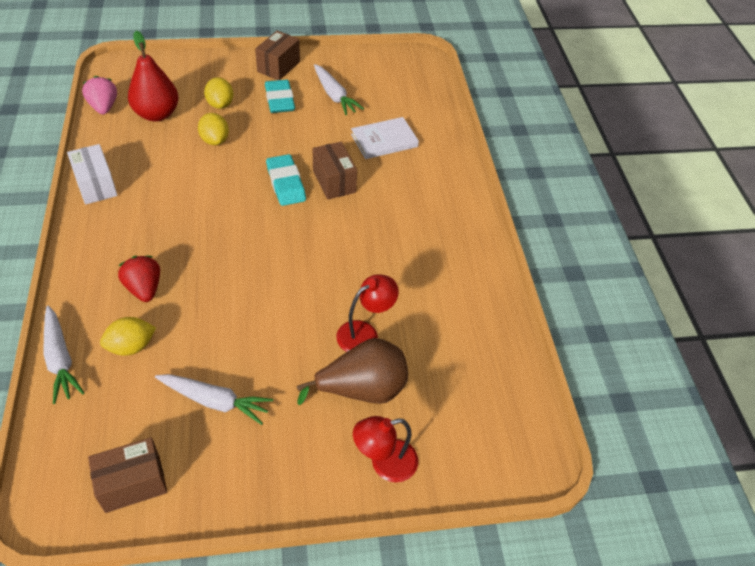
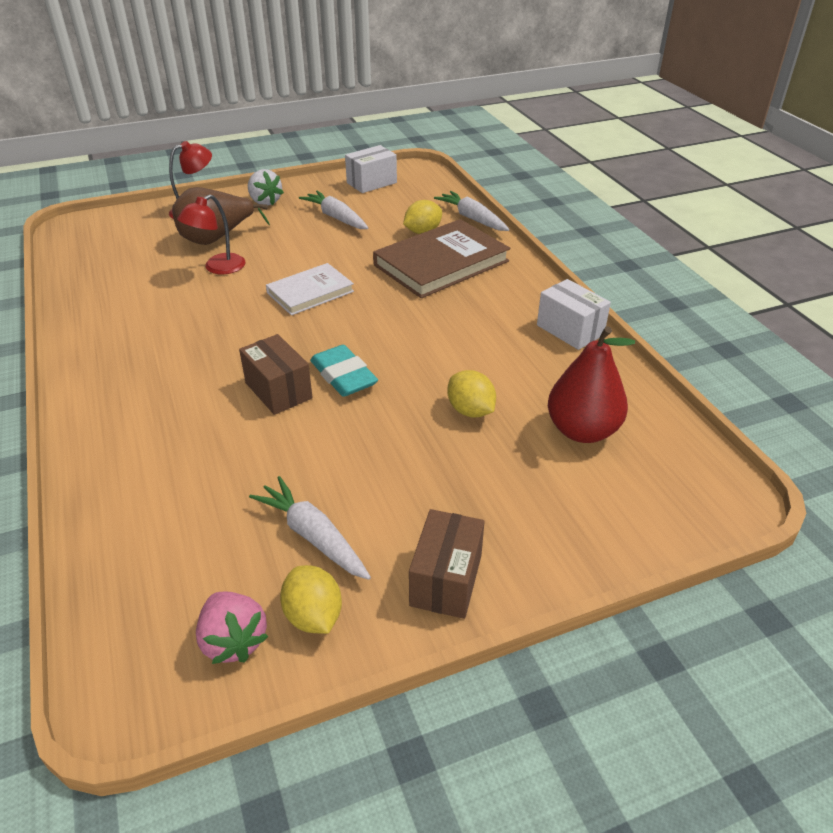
camera: 170 degrees right, 10 degrees down
(104, 107) = (666, 424): pink strawberry -> pink strawberry (233, 641)
(133, 484) = (371, 183): brown box -> white box
(144, 288) = (441, 263): red strawberry -> brown book
(215, 401) = (336, 217): white carrot -> white carrot turned 45 degrees clockwise
(220, 104) = (501, 469): yellow lemon -> yellow lemon (313, 616)
(279, 100) = (408, 502): turquoise eraser -> none
(292, 464) = (265, 202): none -> white strawberry
(384, 140) = (210, 466): white book -> white book (310, 292)

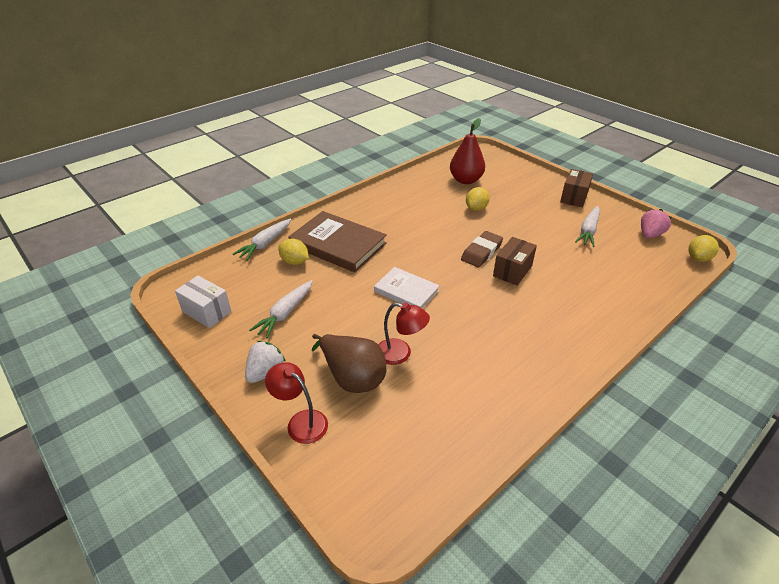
camera: 110 degrees left, 0 degrees up
(313, 616) = (620, 220): yellow lemon -> yellow lemon (698, 258)
(343, 376) = (481, 252): turquoise eraser -> brown eraser
(446, 580) = (574, 197): brown box -> brown box turned 60 degrees counterclockwise
(570, 330) = (389, 191): white box -> none

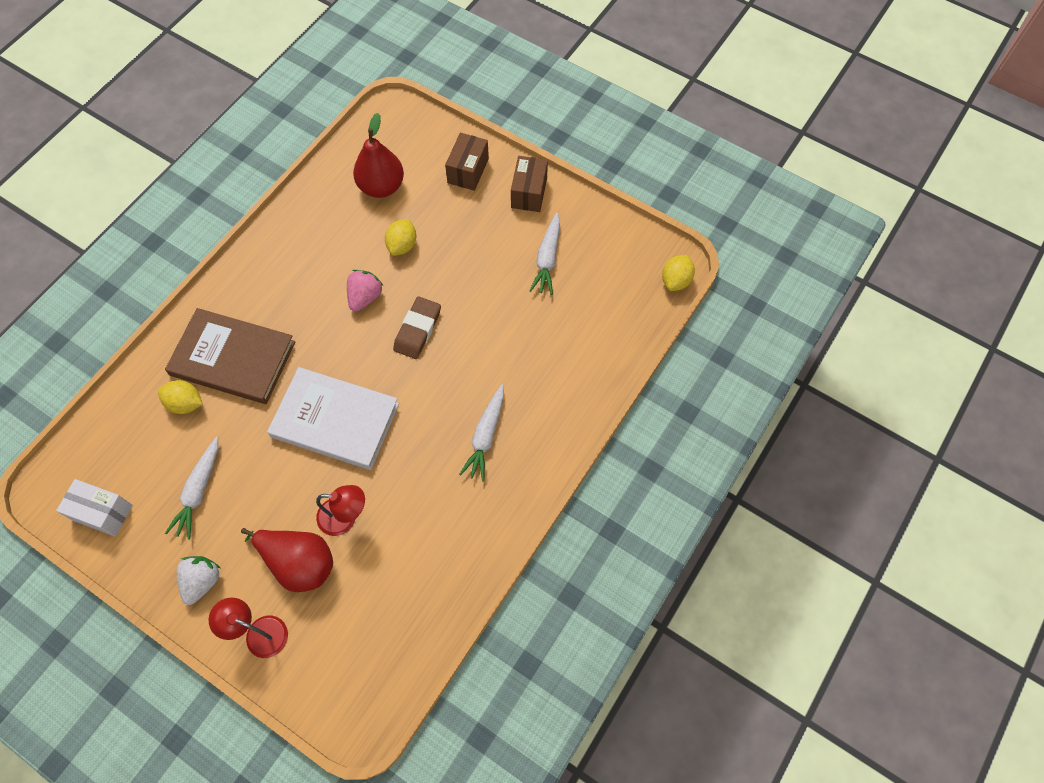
camera: 15 degrees left, 25 degrees up
(265, 244) = (137, 380): white carrot -> white carrot (485, 436)
(352, 377) = (299, 563): brown pear -> red pear
(406, 291) = (335, 420): white book -> white book, size x1.65
(512, 271) = (458, 355): brown box -> brown box (468, 171)
(650, 234) = (622, 249): pink strawberry -> pink strawberry (365, 297)

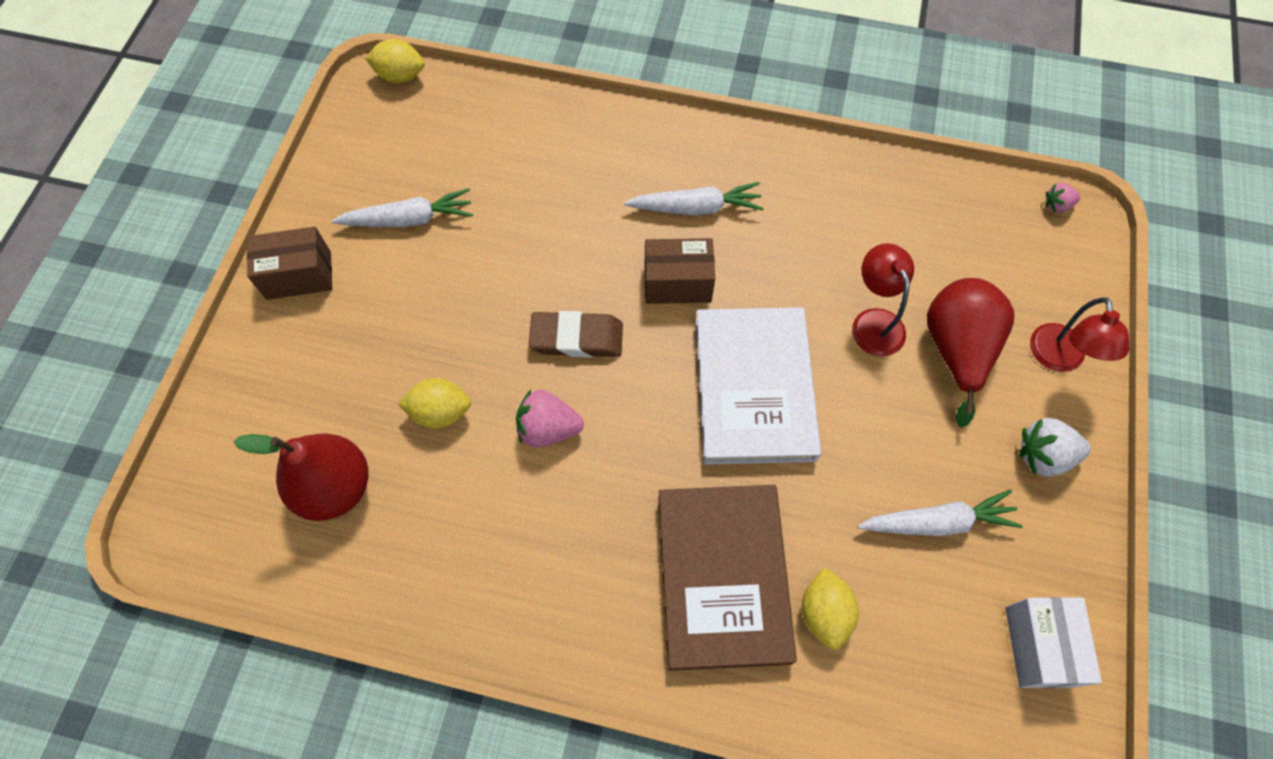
camera: 110 degrees left, 0 degrees up
(377, 710) = (1057, 205): none -> pink strawberry
(468, 171) = (274, 370): brown box -> brown box (677, 283)

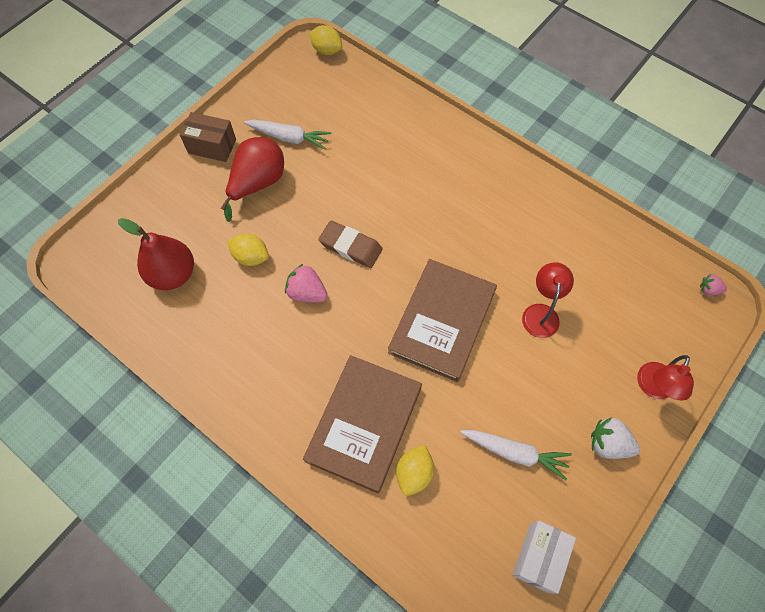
camera: 25 degrees right, 0 degrees up
(677, 283) = (428, 238): brown box -> none
(696, 208) = (464, 197): white carrot -> none
(754, 388) = (442, 321): white book -> brown book
(956, 350) = (585, 353): red pear -> red pear (258, 183)

